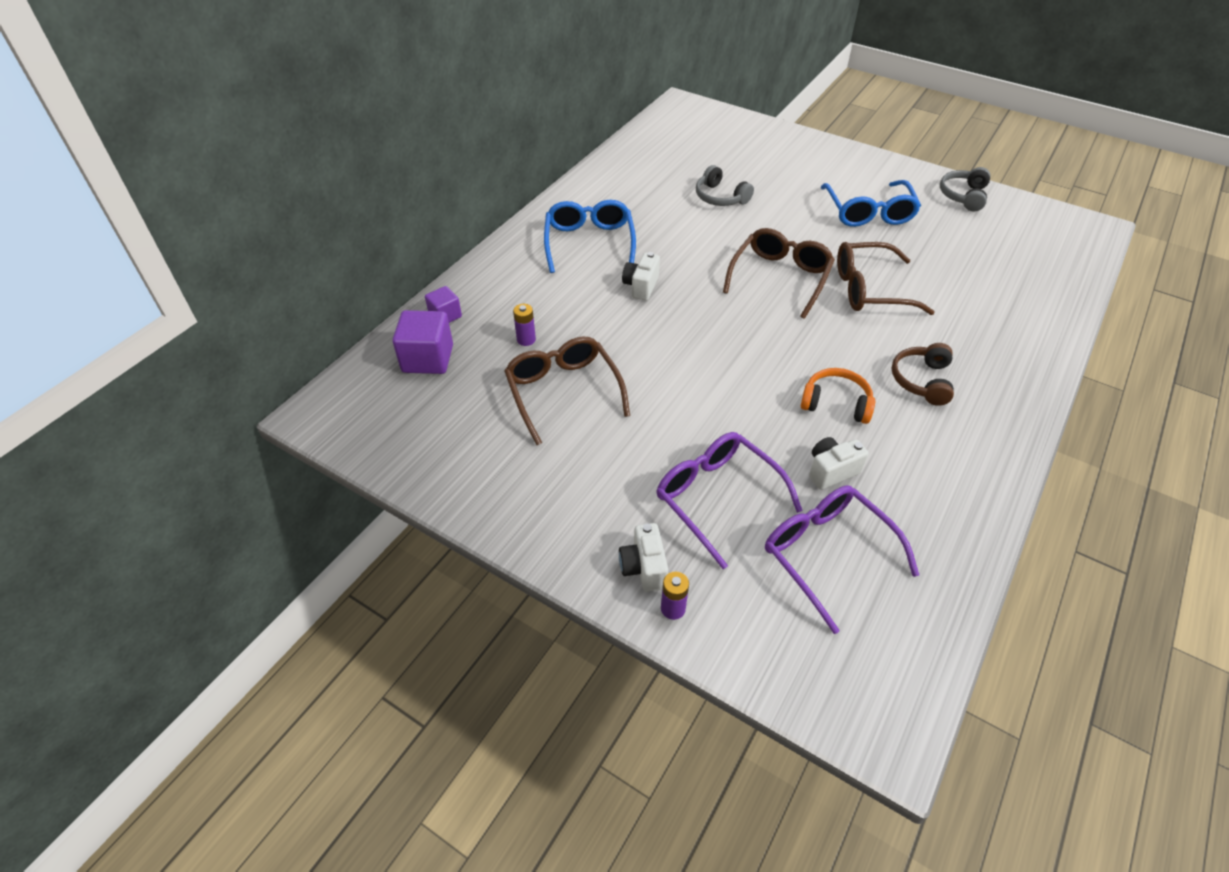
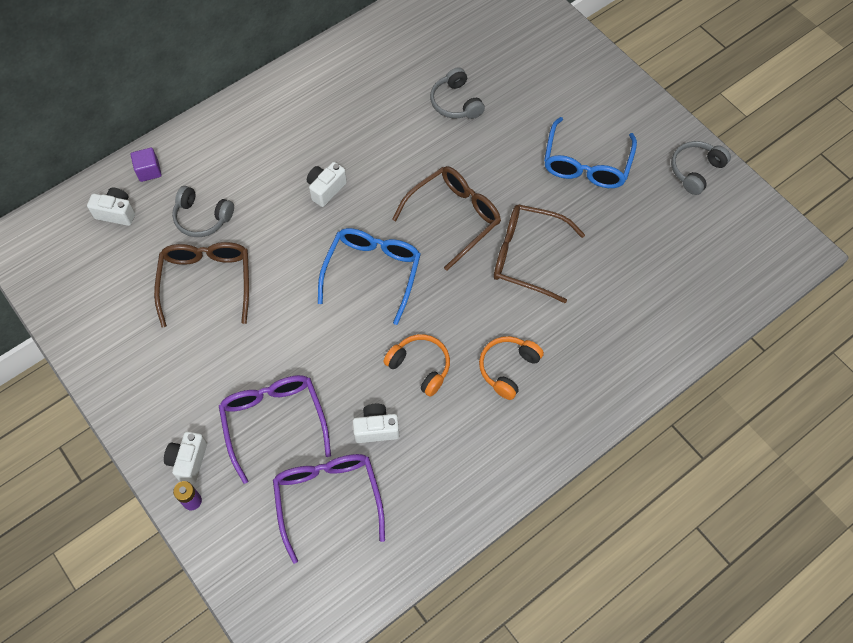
camera: 20 degrees right, 15 degrees up
(428, 359) = (116, 213): purple cube -> white camera
(526, 339) = (202, 218): purple battery -> grey headphones
(589, 243) = (306, 124): blue glasses -> blue glasses (372, 273)
(922, 380) = (508, 368): brown headphones -> orange headphones

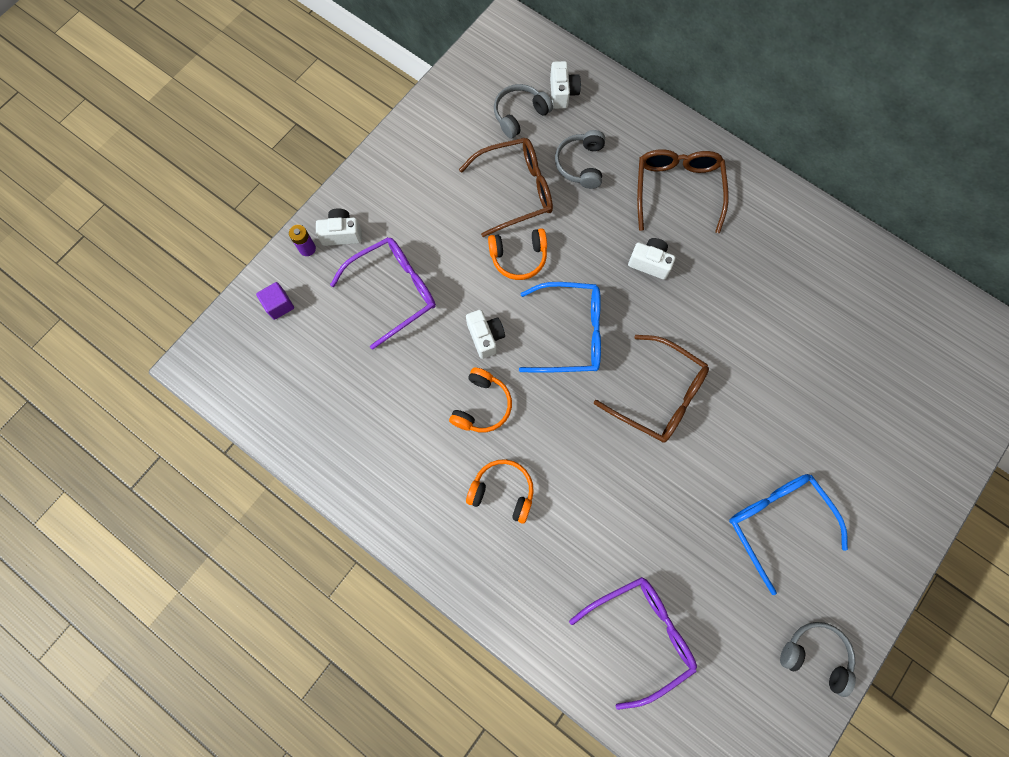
camera: 75 degrees right, 10 degrees up
(149, 171) = (615, 103): purple cube -> purple cube (279, 305)
(279, 297) = (518, 257): none -> orange headphones
(328, 499) = (332, 359): purple glasses -> purple glasses (640, 635)
(376, 428) = (408, 382): white camera -> white camera (485, 337)
(456, 102) = (804, 361): grey headphones -> grey headphones (520, 115)
(527, 256) = (637, 482): brown glasses -> brown glasses (677, 190)
(586, 164) = (777, 522): blue glasses -> blue glasses turned 60 degrees clockwise

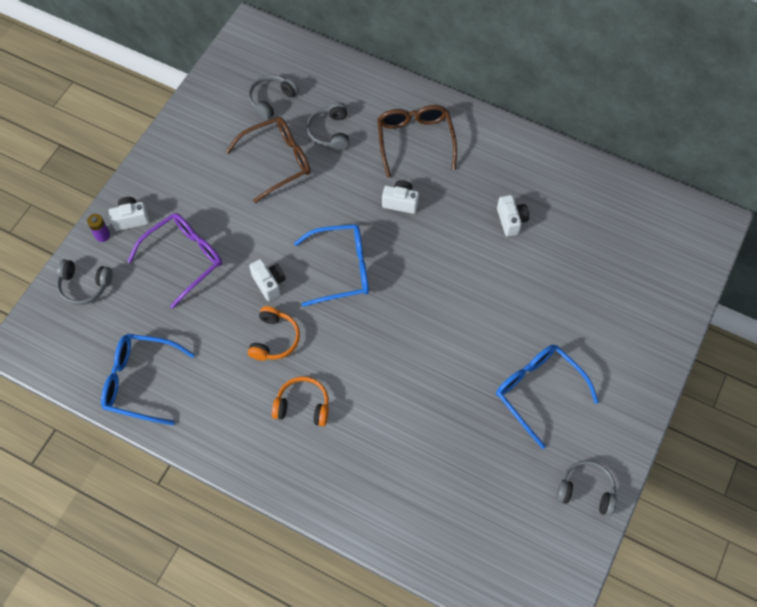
camera: 10 degrees left, 10 degrees down
(279, 305) = (84, 285): purple cube -> grey headphones
(325, 430) = (140, 381): none -> blue glasses
(518, 257) = (288, 215): orange headphones -> none
(562, 93) = (306, 77): white camera -> white camera (511, 220)
(640, 635) = (437, 500): purple glasses -> none
(659, 395) = (424, 307): brown glasses -> none

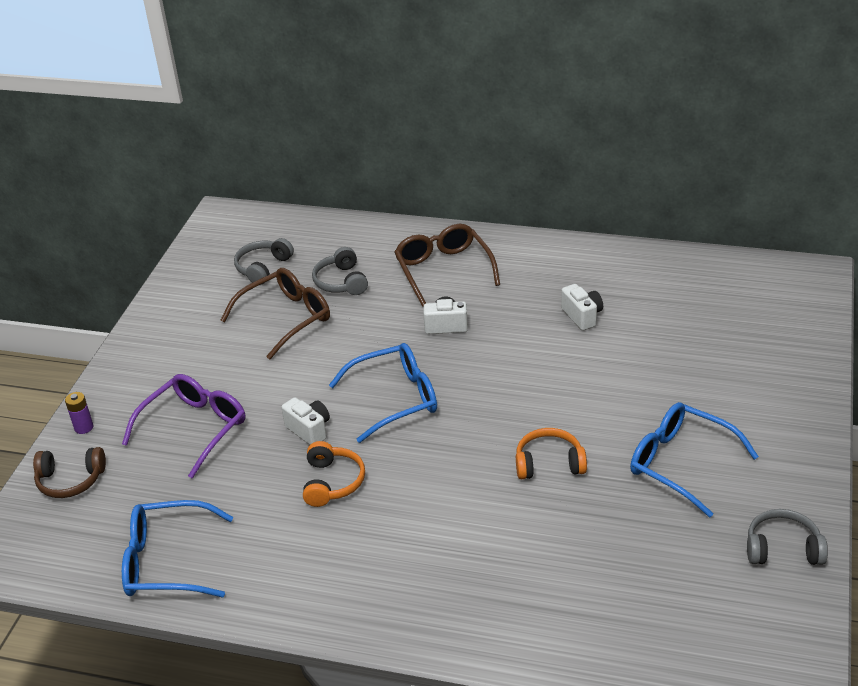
camera: 10 degrees left, 25 degrees down
(84, 285) = (70, 480): grey headphones -> brown headphones
(131, 219) = (117, 405): white camera -> none
(303, 405) = (390, 541): orange headphones -> orange headphones (549, 463)

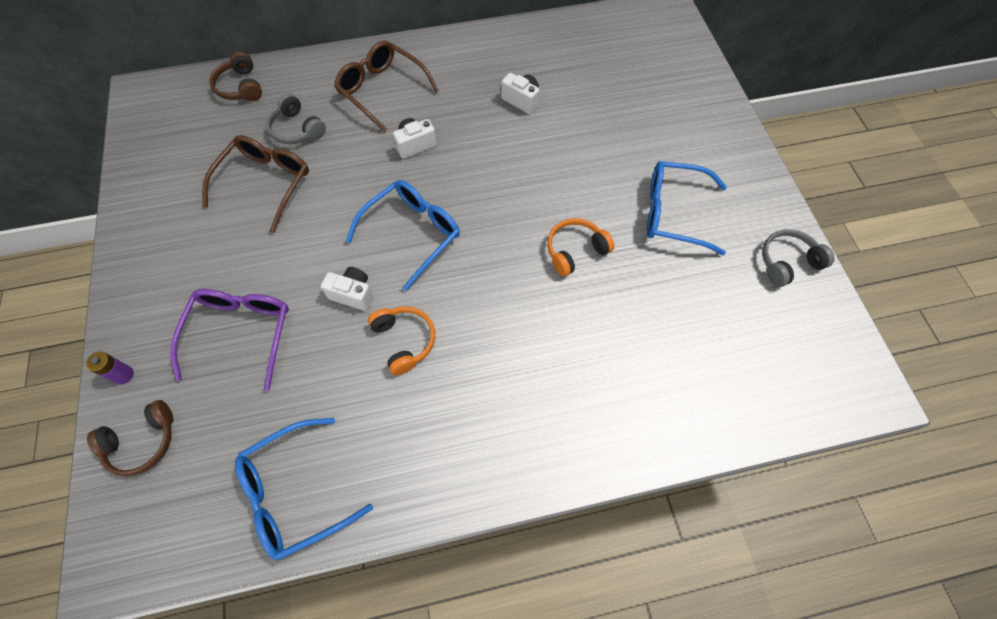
camera: 30 degrees left, 25 degrees up
(263, 268) = (213, 137): grey headphones -> none
(311, 233) = (240, 87): none -> brown headphones

